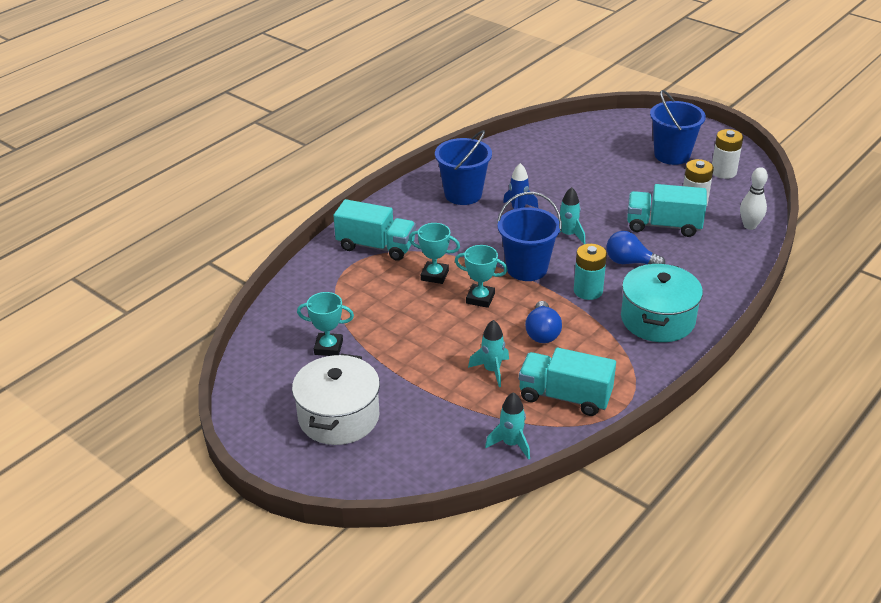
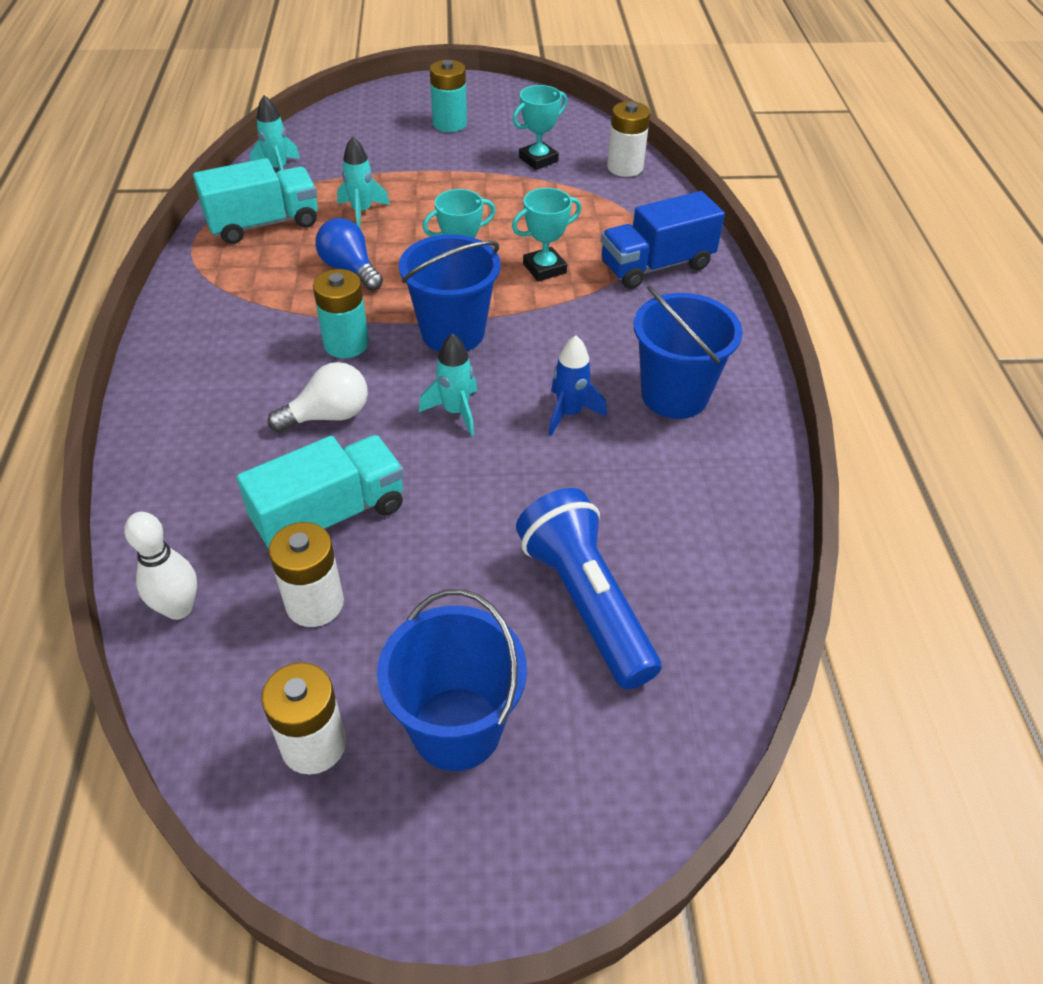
camera: 135 degrees right, 10 degrees up
(288, 311) = (625, 167): none -> white battery
(339, 417) = (449, 124): white pot -> turquoise battery
(376, 246) = (656, 266): turquoise truck -> blue truck
(592, 160) = (585, 601): none -> blue flashlight
(629, 262) = (328, 416): blue light bulb -> white light bulb
(657, 319) = (224, 352): turquoise pot -> none

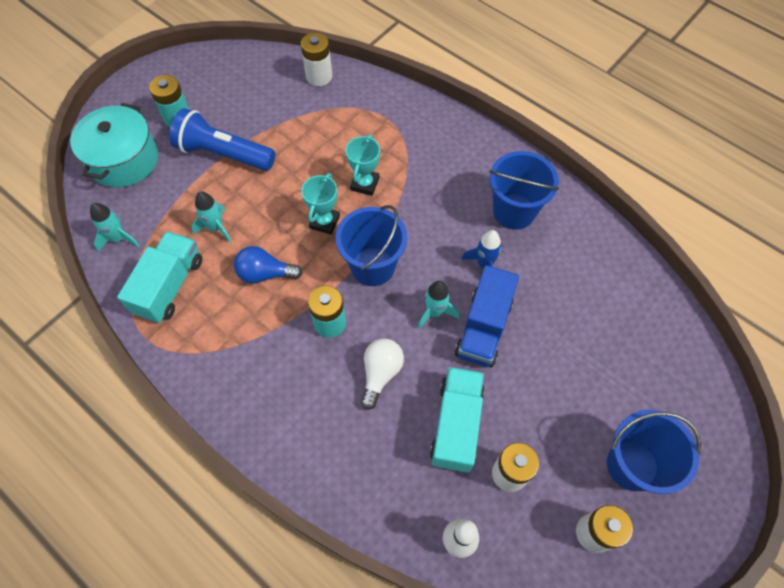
camera: 45 degrees left, 15 degrees up
(363, 125) = (124, 160): none -> turquoise pot
(538, 159) = (265, 107): turquoise trophy -> none
(585, 601) = (606, 356): blue flashlight -> blue flashlight (223, 153)
(656, 266) = (415, 135): blue truck -> blue truck (483, 328)

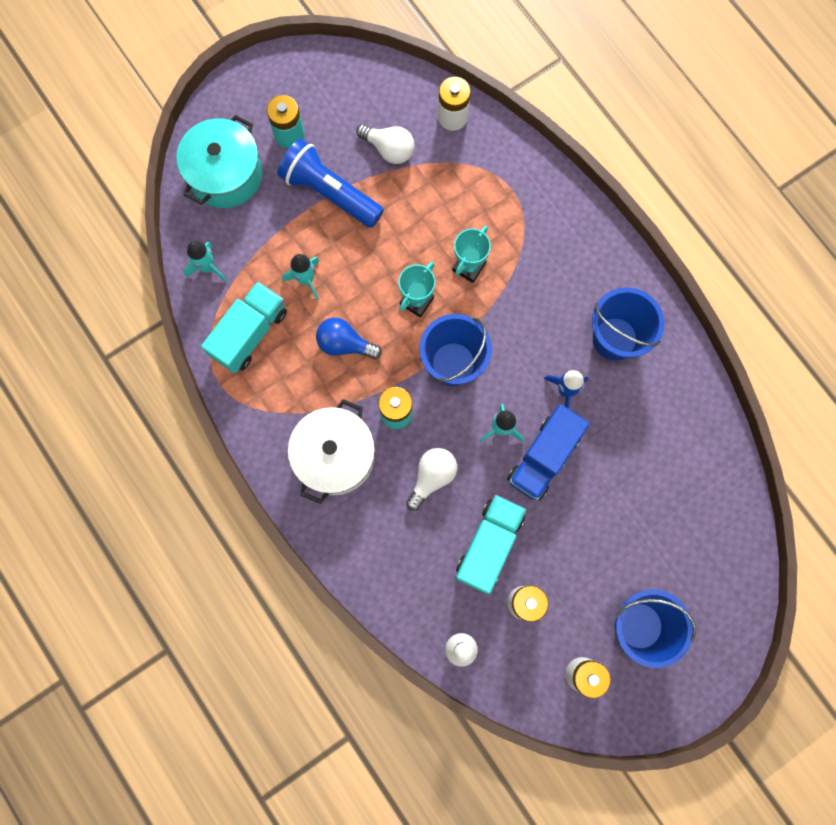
camera: 15 degrees right, 15 degrees up
(269, 110) = (389, 149): none -> white light bulb
(278, 378) = (335, 456): none -> white pot

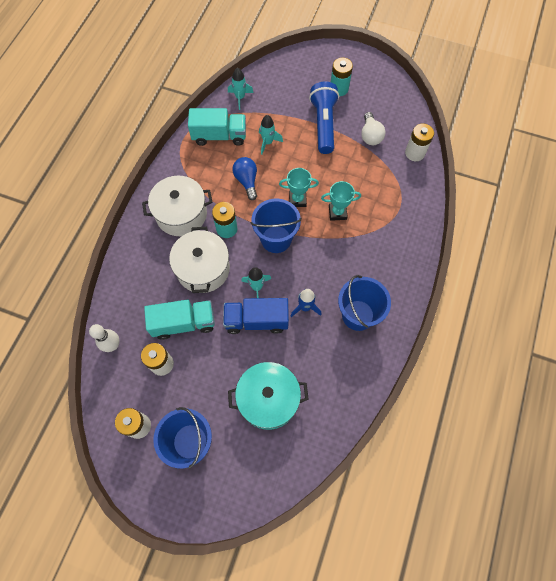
camera: 55 degrees right, 10 degrees down
(225, 174) = (294, 76): turquoise pot -> turquoise pot (268, 399)
(432, 477) = (203, 269): white light bulb -> white pot

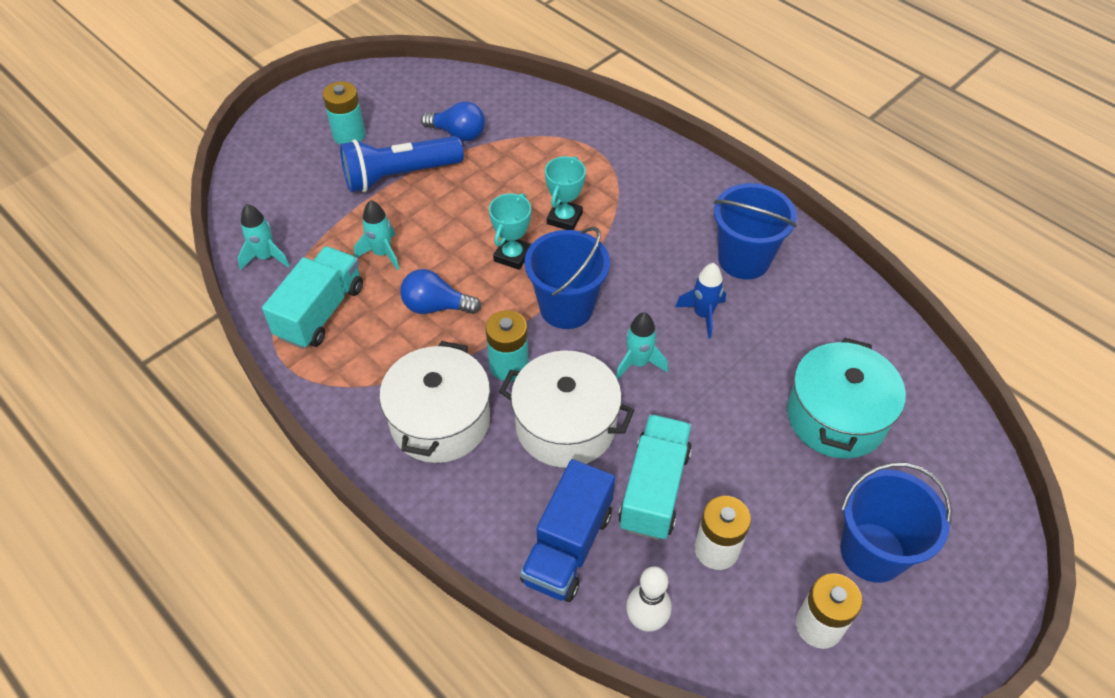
camera: 65 degrees left, 15 degrees down
(256, 320) = (696, 384): blue truck -> blue truck (567, 546)
(323, 124) = (399, 175): blue flashlight -> blue flashlight turned 45 degrees counterclockwise
(370, 135) = (458, 134): white light bulb -> blue light bulb
(415, 153) = (520, 101): white battery -> none

